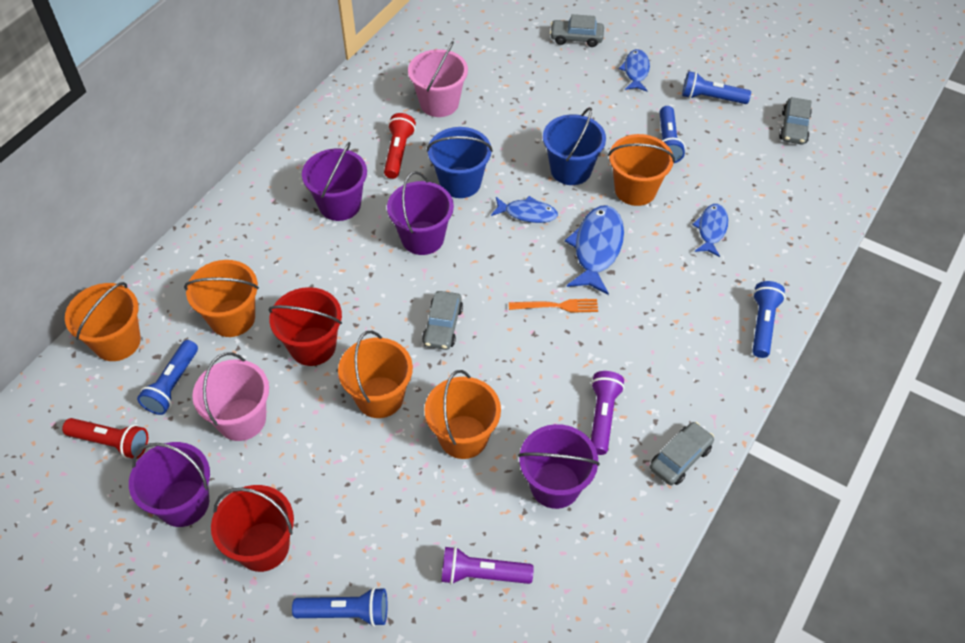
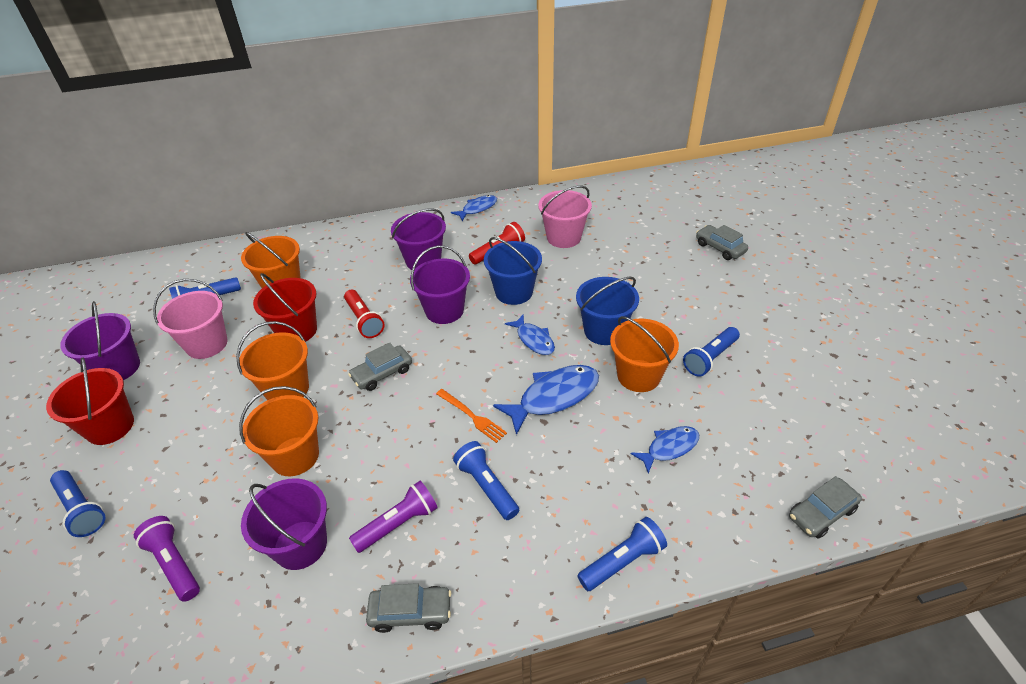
camera: 45 degrees right, 10 degrees down
(111, 442) = (141, 309): red flashlight -> red flashlight (364, 320)
(117, 341) = (217, 260): orange bucket -> none
(636, 71) = (744, 294): blue fish -> blue fish (477, 208)
(711, 98) = (793, 348): blue flashlight -> blue flashlight (486, 486)
(794, 128) = (854, 418): grey car -> grey car (821, 513)

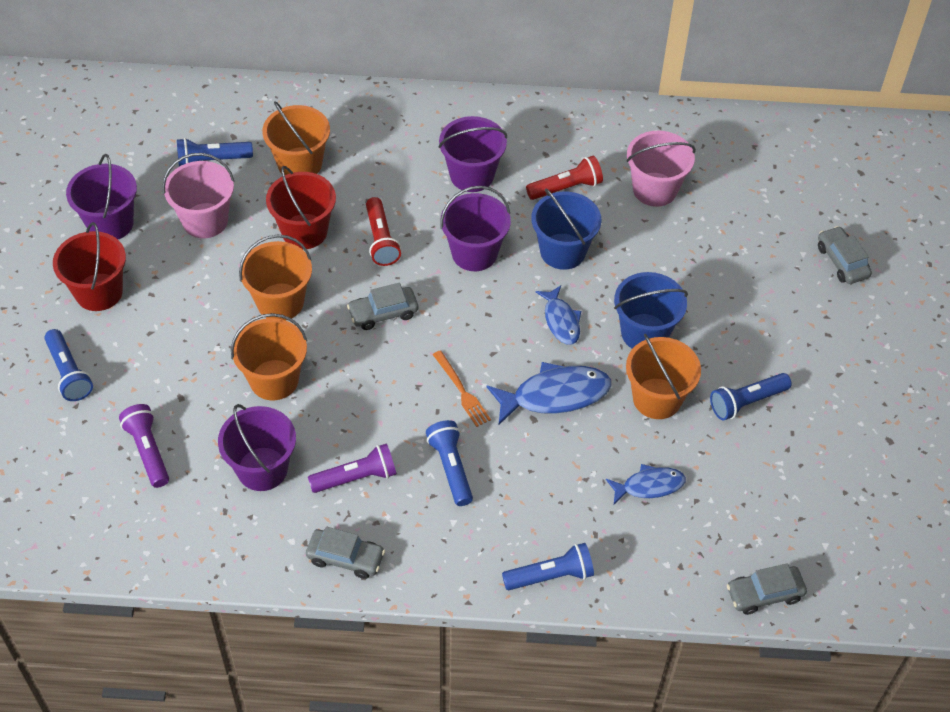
camera: 15 degrees right, 10 degrees up
(477, 208) = (564, 112): blue fish -> none

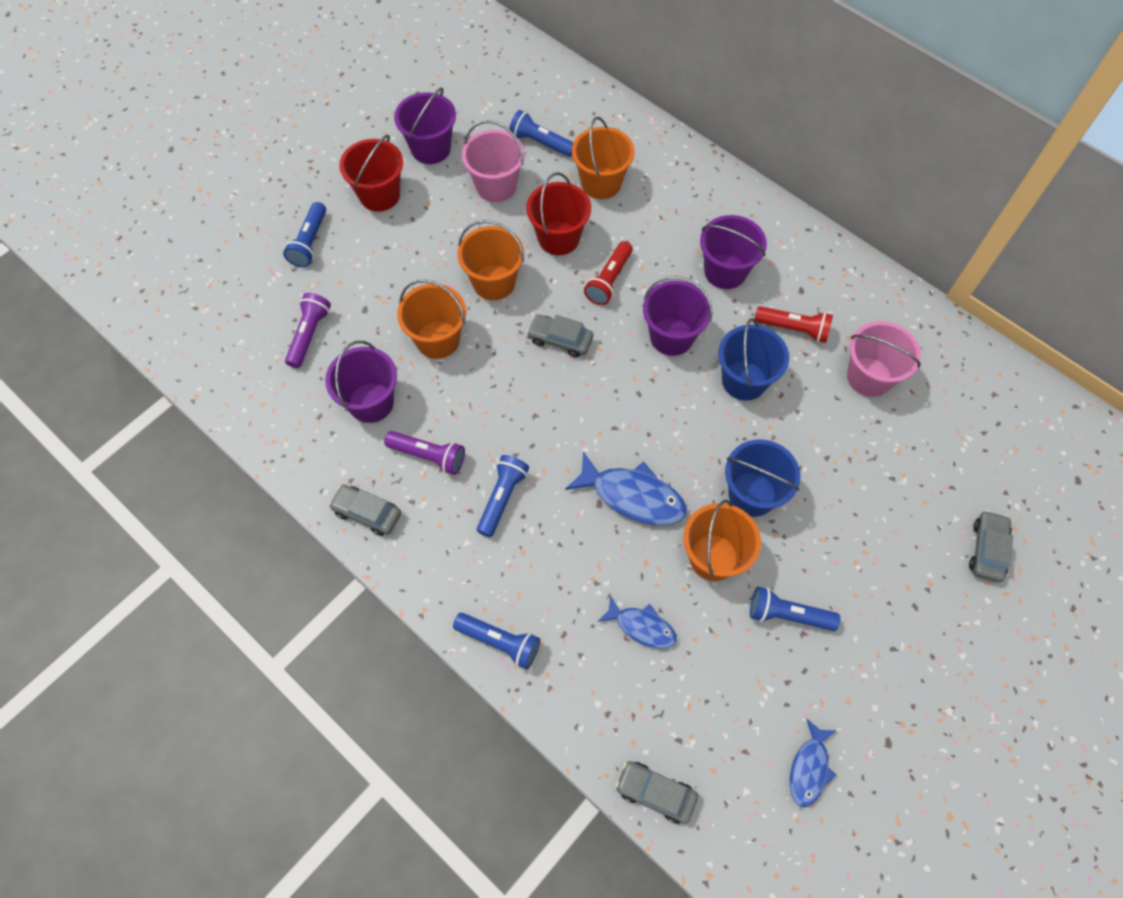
camera: 40 degrees right, 10 degrees up
(345, 558) = (367, 513): grey car -> grey car turned 150 degrees clockwise
(461, 391) = (564, 442): orange fork -> none
(561, 321) = (691, 437): blue fish -> blue fish (809, 768)

